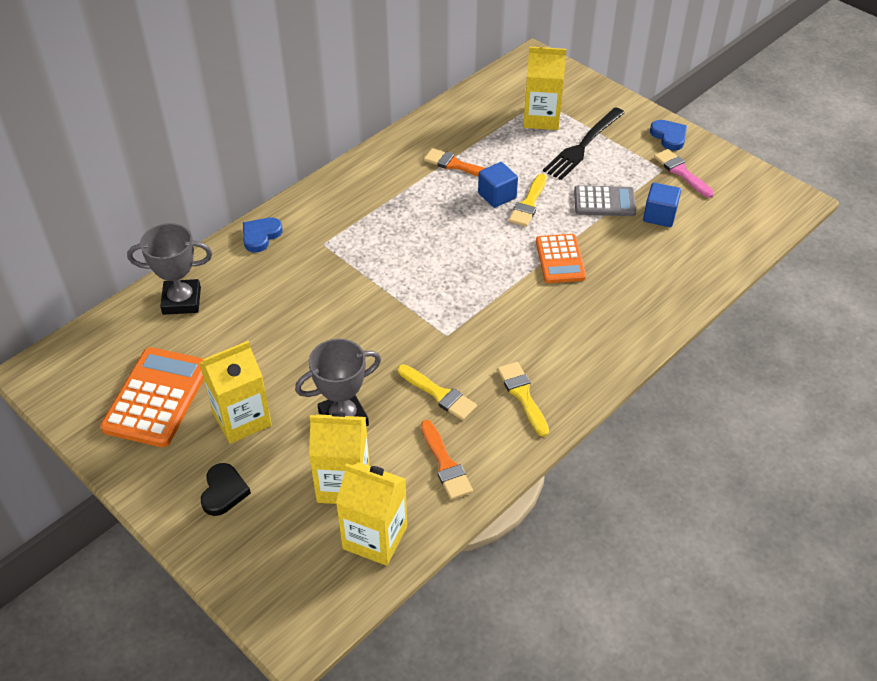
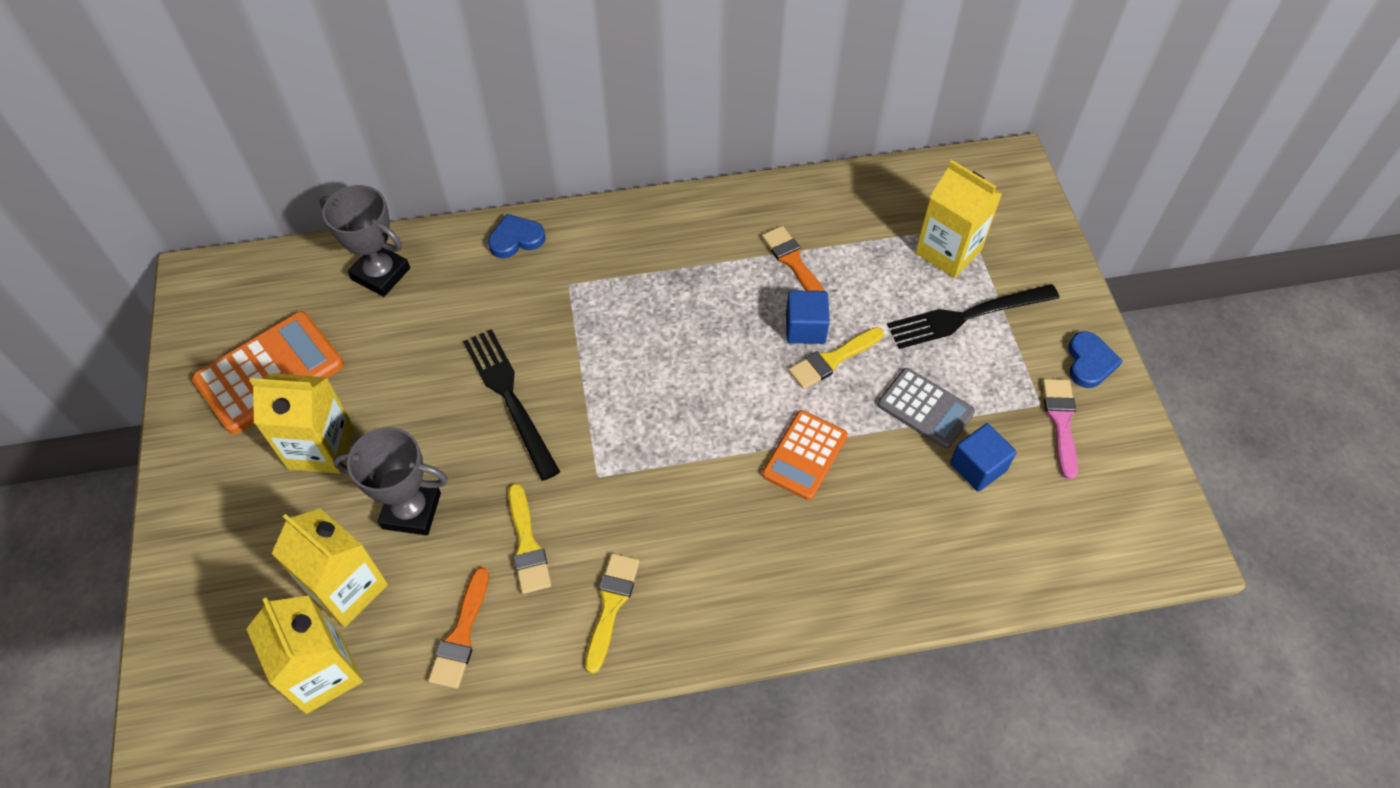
camera: 35 degrees right, 10 degrees up
(224, 491) = (238, 520): black heart -> none
(346, 323) = (509, 397): none -> black fork

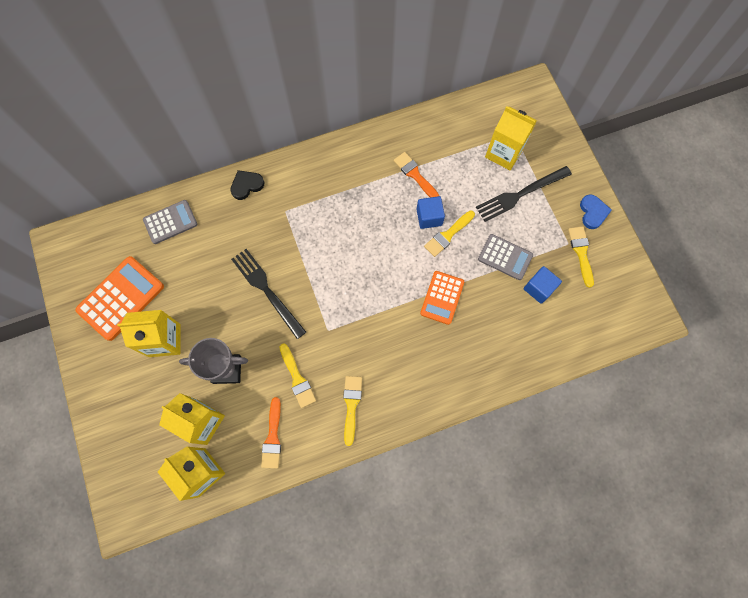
camera: 10 degrees left, 15 degrees up
(381, 274) = (170, 222): grey trophy -> grey calculator
(516, 239) = (246, 185): blue heart -> black heart
(1061, 422) = (581, 253): pink brush -> yellow brush

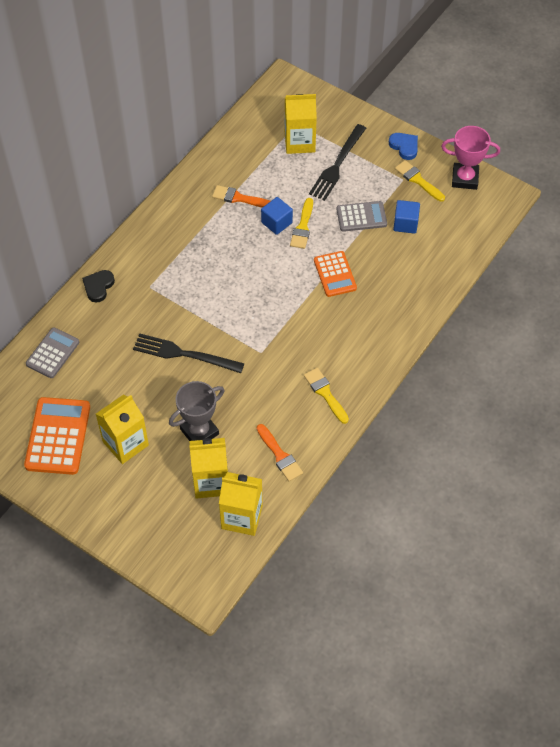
camera: 35 degrees left, 15 degrees down
(297, 378) = (264, 402): yellow brush -> none
(625, 278) = (465, 178): none -> pink trophy

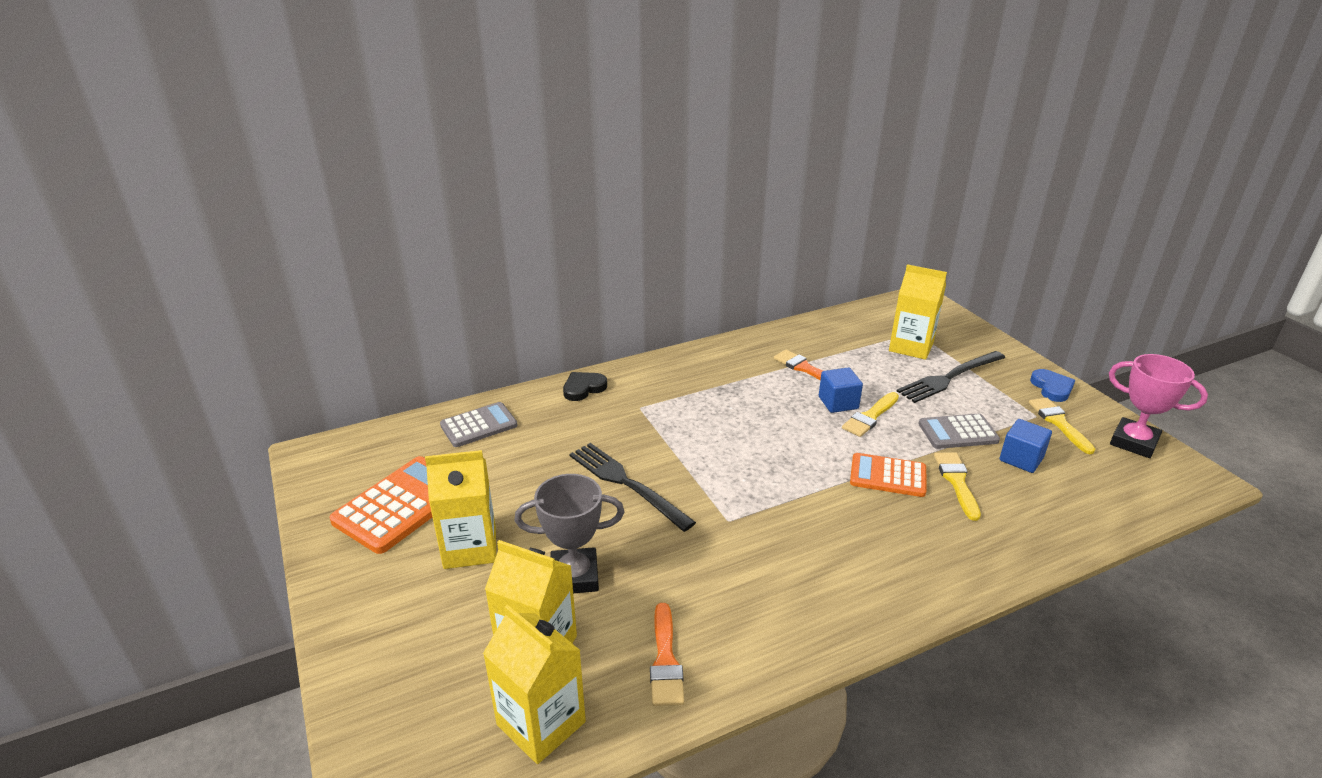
camera: 30 degrees right, 25 degrees down
(325, 393) = (791, 608): yellow brush -> yellow brush (957, 482)
(335, 274) = (888, 476): orange calculator -> orange calculator turned 90 degrees clockwise
(361, 217) = (958, 432): grey calculator -> grey calculator turned 150 degrees clockwise

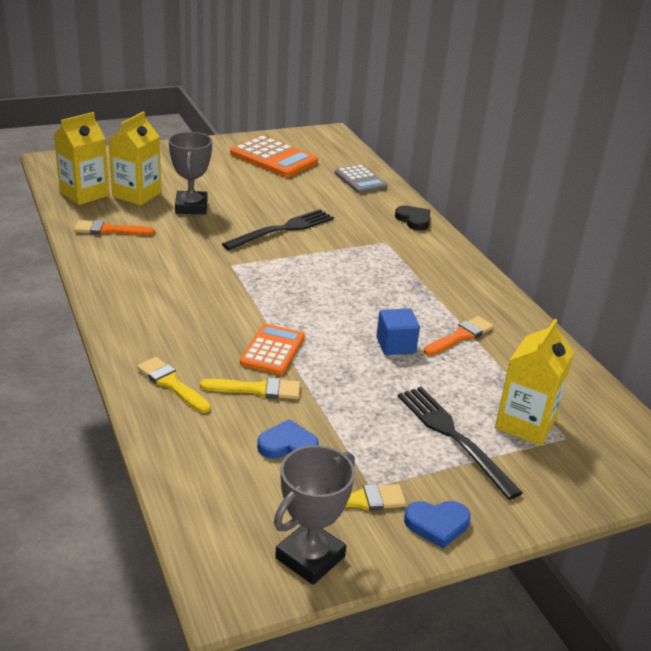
camera: 90 degrees right, 0 degrees up
(470, 547) = (228, 177): yellow carton -> none
(870, 417) = (370, 360): yellow brush -> yellow brush (171, 384)
(958, 432) = (339, 413): grey calculator -> none
(1021, 459) = (287, 445): blue cube -> blue heart
(1133, 442) = (310, 557): pink trophy -> grey trophy

